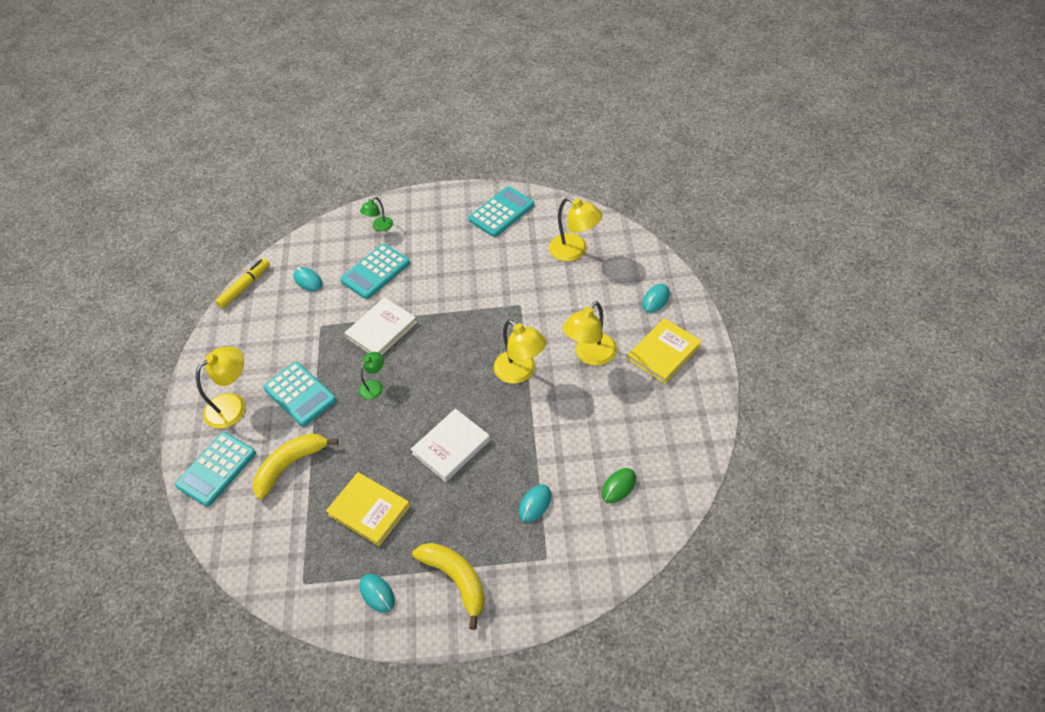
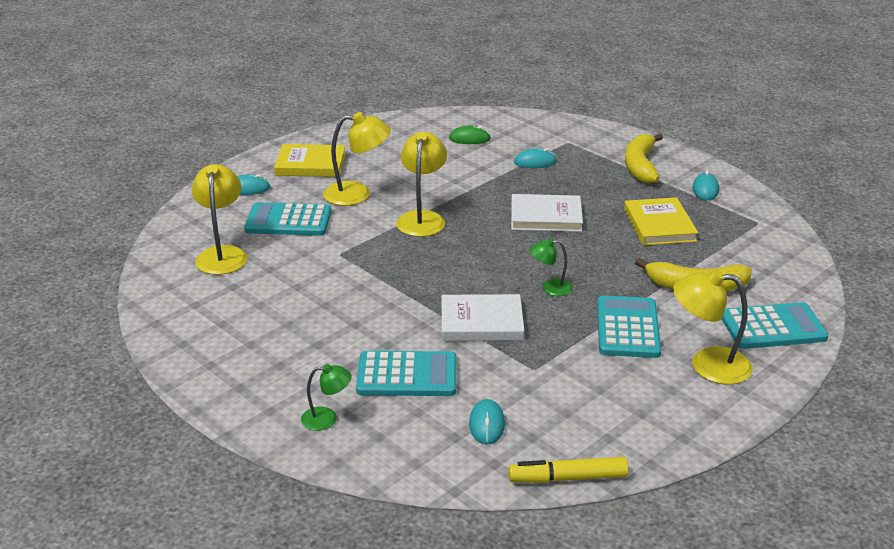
camera: 135 degrees left, 20 degrees down
(501, 212) = (202, 330): turquoise calculator -> turquoise calculator (288, 221)

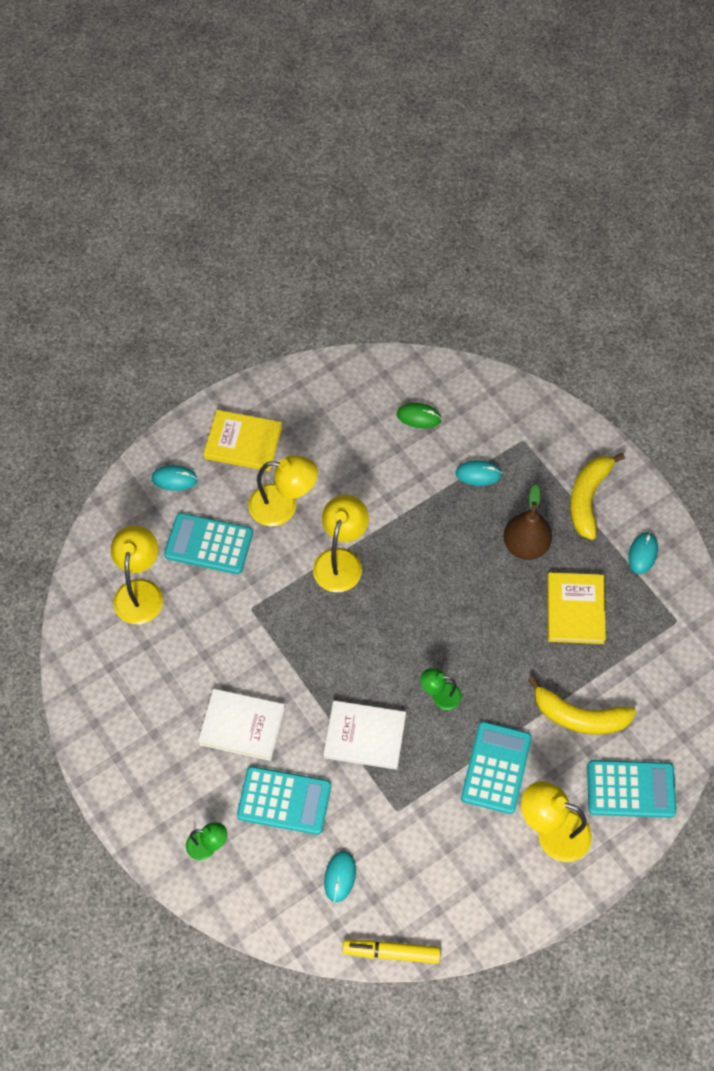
camera: 10 degrees right, 30 degrees up
(546, 217) = (465, 577): white book -> white book (242, 726)
(595, 195) = (525, 545): none -> brown pear

